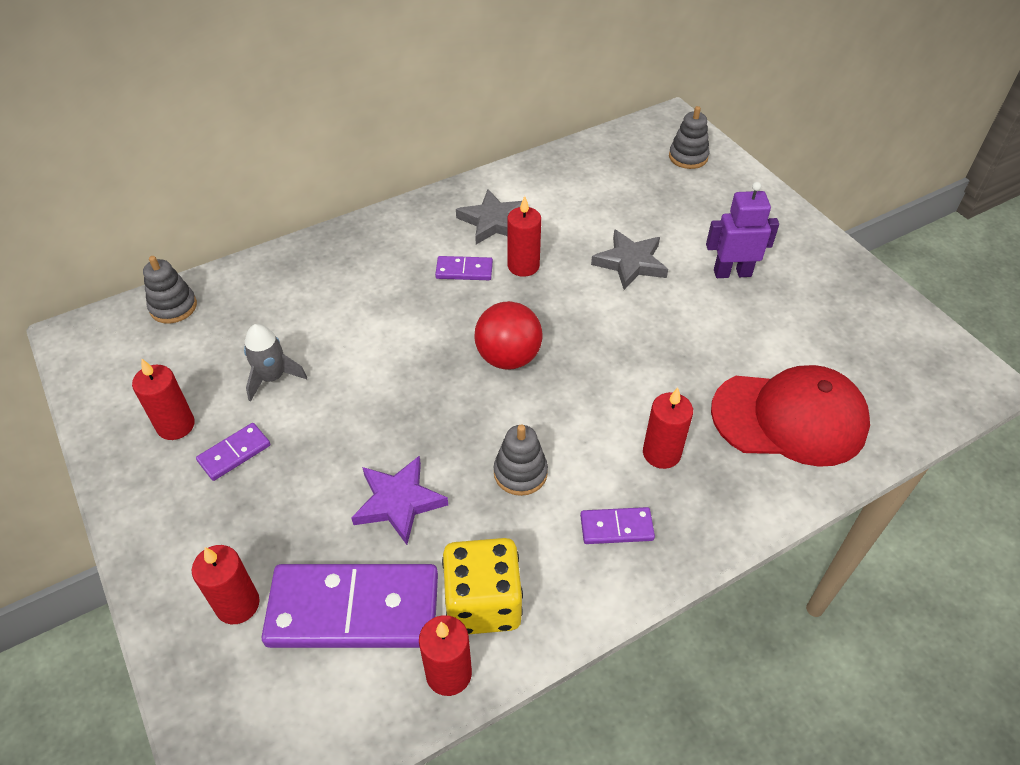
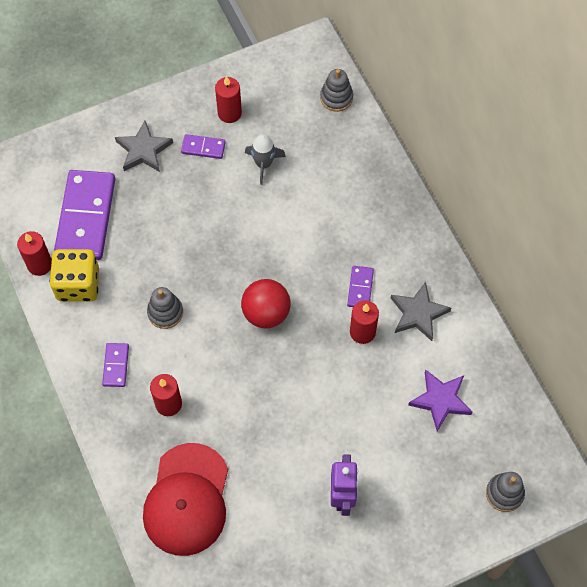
camera: 95 degrees right, 15 degrees up
(234, 453) = (203, 147): purple domino -> purple domino turned 45 degrees counterclockwise
(237, 604) = (99, 159): red candle -> none
(399, 502) = (154, 240): purple star -> purple star (440, 400)
(630, 263) = (360, 415): grey star -> grey star (143, 150)

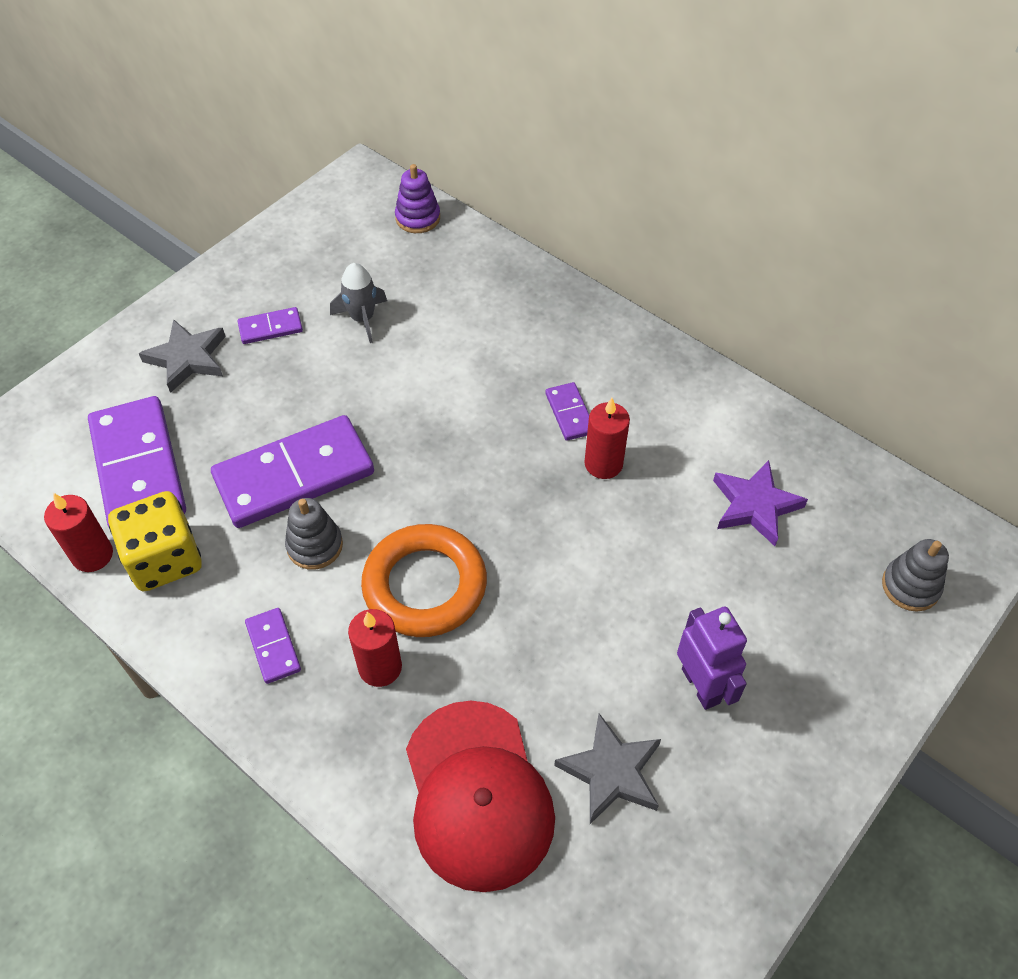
camera: 25 degrees left, 10 degrees down
(173, 261) = (294, 476): none -> purple domino
(216, 365) = (425, 585): none -> orange ring
(229, 113) = (287, 278): red candle -> none
(266, 313) = (460, 491): red ball -> none
(336, 98) = (418, 218): grey stacking toy -> purple stacking toy
(418, 313) = (662, 414): grey star -> grey star (611, 772)

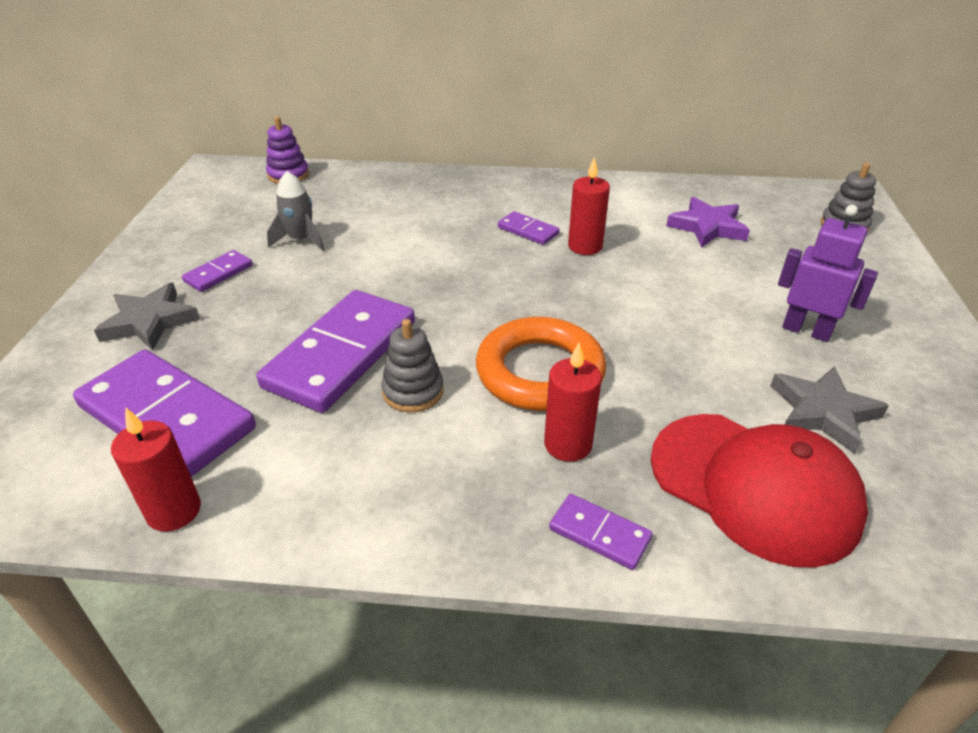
camera: 35 degrees left, 15 degrees down
(165, 559) = (266, 473): yellow dice -> none
(273, 647) = (453, 482): purple domino -> purple domino (599, 533)

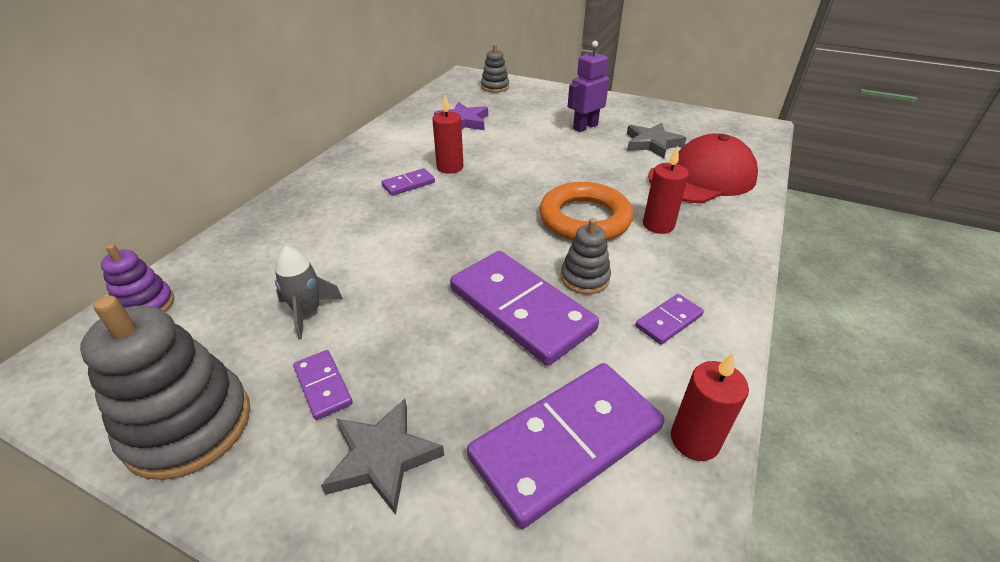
camera: 70 degrees left, 0 degrees up
(175, 234) = (188, 426): none -> grey stacking toy
(599, 533) = (732, 232): purple domino -> purple domino (668, 321)

